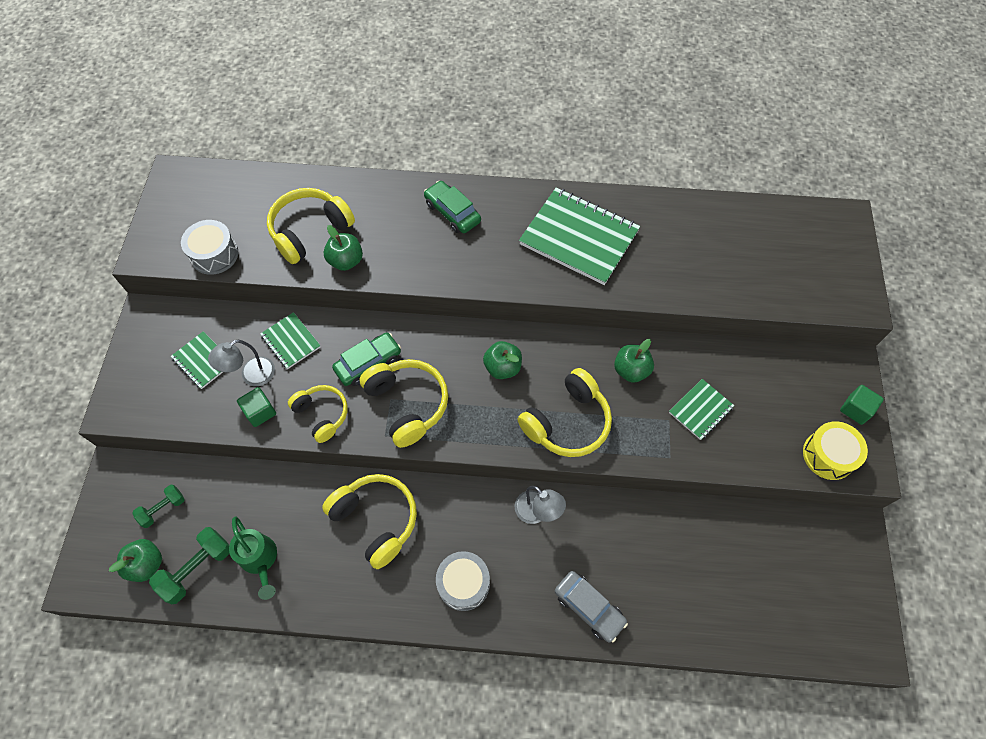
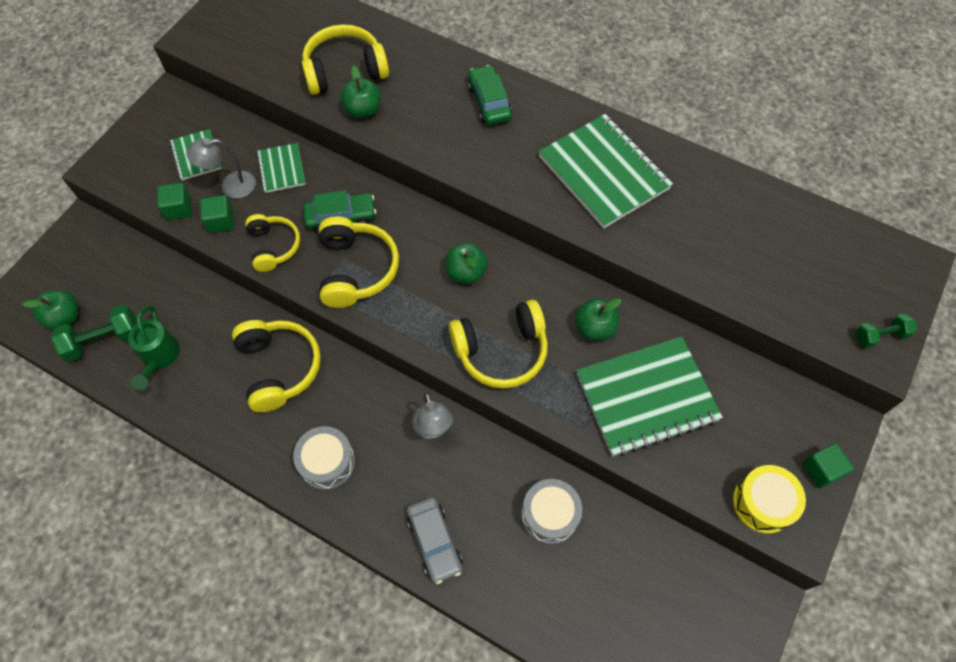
camera: 25 degrees right, 0 degrees up
(163, 509) = (103, 276): green dumbbell -> green dumbbell (880, 336)
(213, 417) = (179, 209): none -> green cube
(214, 254) = (248, 60): grey drum -> grey drum (550, 515)
(700, 410) = (646, 397): green notebook -> green notebook, size x1.97

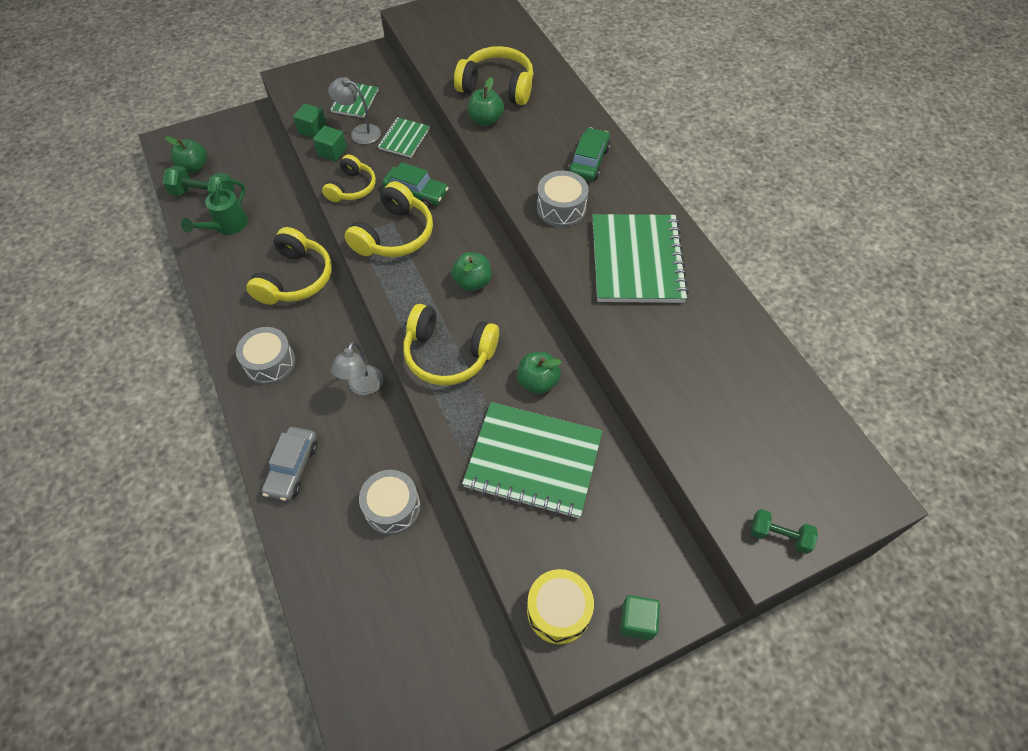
camera: 35 degrees right, 5 degrees down
(503, 160) = (561, 208): none -> grey drum

